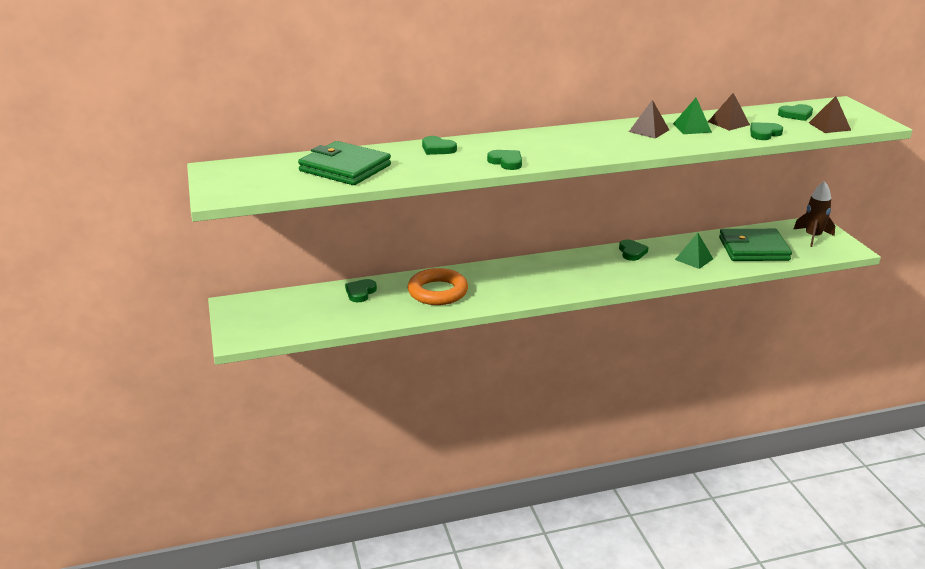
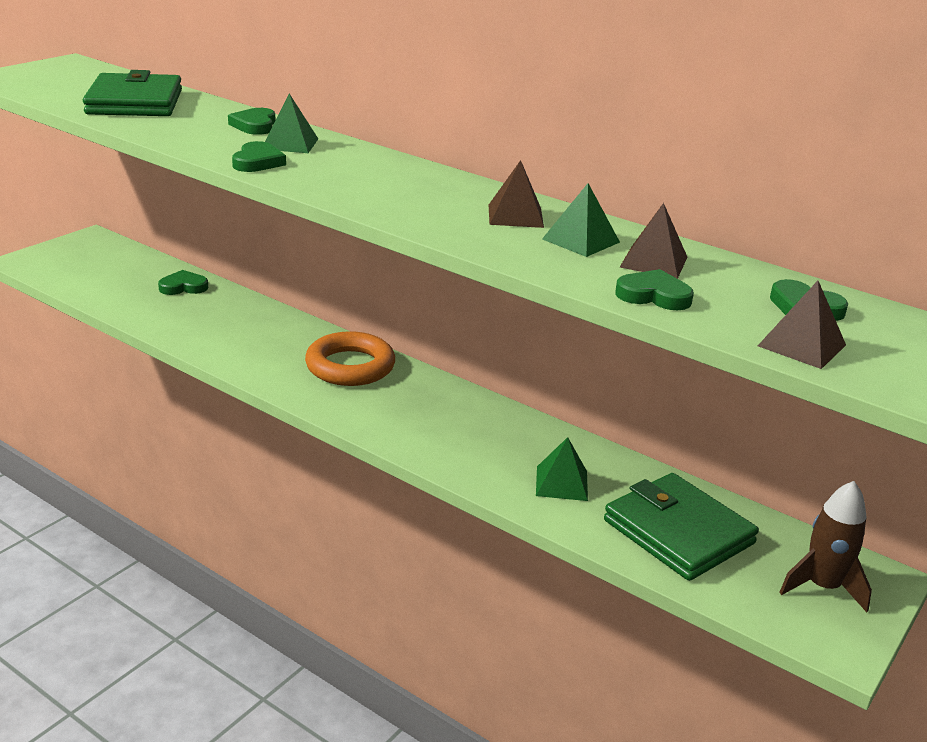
camera: 50 degrees right, 0 degrees up
(437, 292) = (233, 327): orange ring -> orange ring (350, 366)
(483, 148) = (290, 144): none -> green pyramid
(632, 252) = (511, 425): green heart -> none

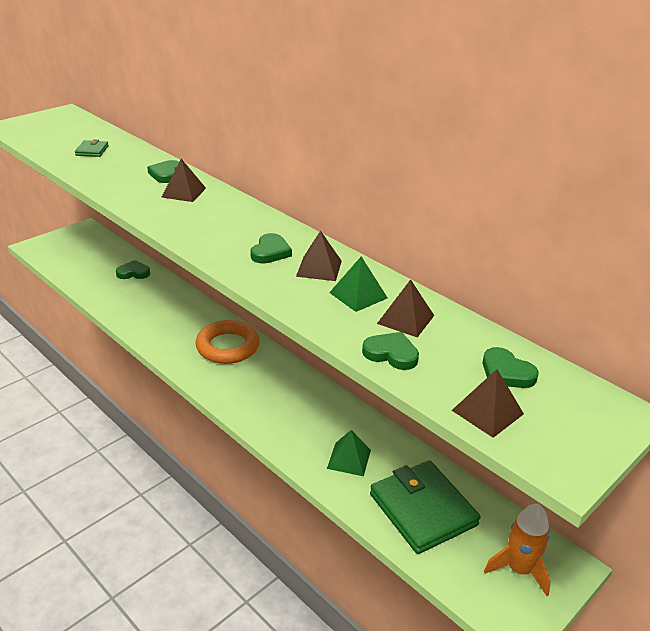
camera: 10 degrees right, 5 degrees up
(134, 102) = (92, 151): green wallet -> green wallet, size x0.44
(257, 162) = (153, 209): green heart -> green heart (270, 252)
(290, 144) = (183, 192): green pyramid -> brown pyramid
(822, 587) = (519, 569): brown rocket -> orange rocket

